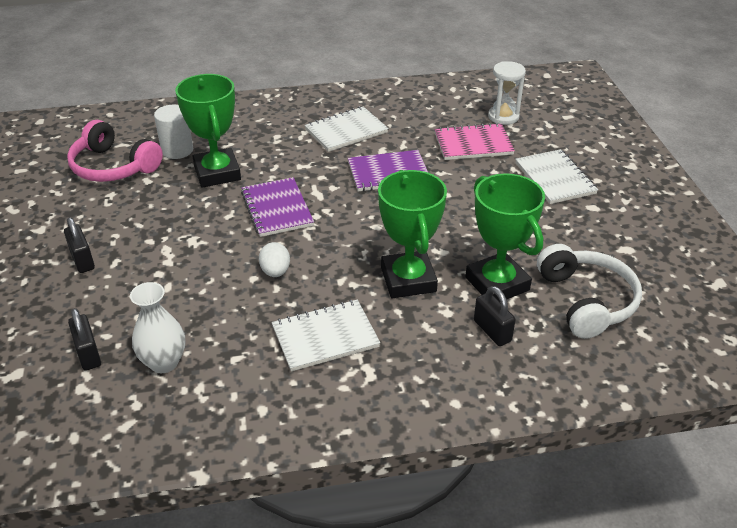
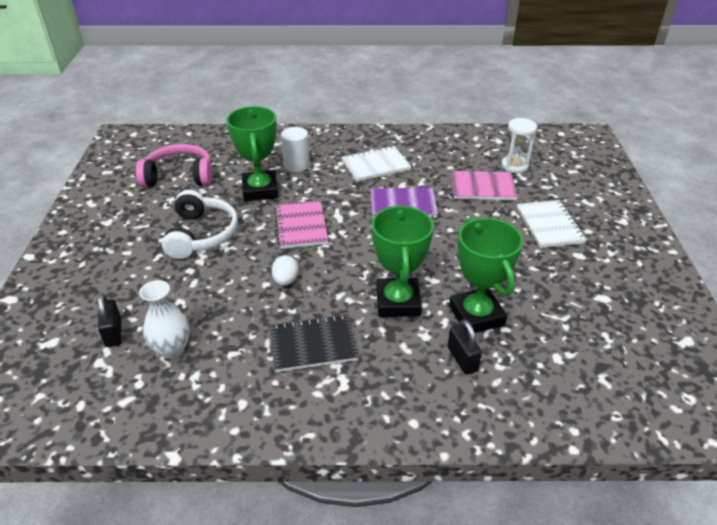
camera: 10 degrees right, 0 degrees up
(82, 260) = (132, 252): black padlock -> none
(113, 166) = (179, 176): pink headphones -> pink headphones turned 135 degrees clockwise
(177, 150) = (233, 168): white cylinder -> white cylinder (296, 165)
(277, 209) = (301, 226): purple notebook -> pink notebook
(325, 337) = (313, 345): white notebook -> black notebook
(586, 301) = (555, 342): white headphones -> white headphones (201, 234)

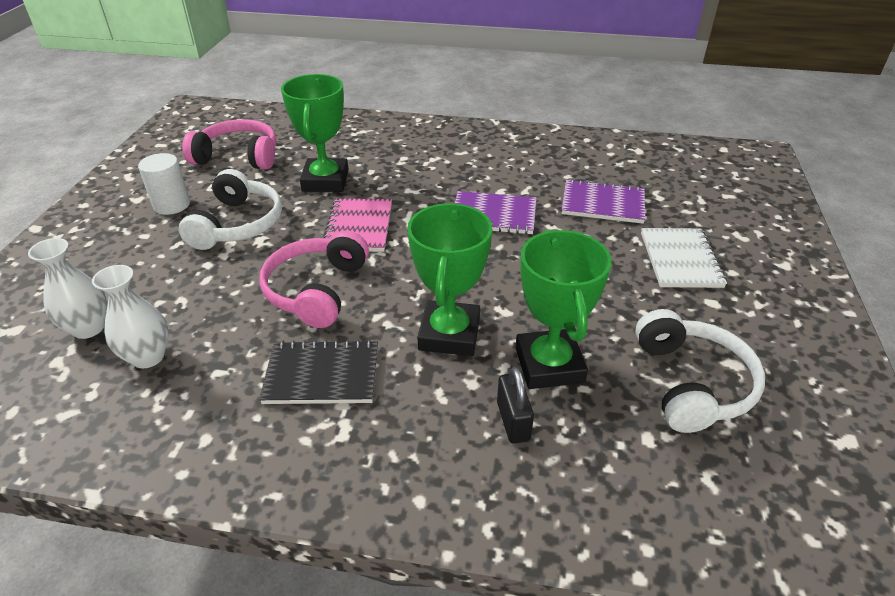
camera: 10 degrees right, 0 degrees up
(113, 333) = (88, 328): black padlock -> white vase
(285, 280) = (317, 290): white egg -> pink headphones
(296, 165) = (379, 156): white cylinder -> white cylinder (172, 205)
(375, 165) = (474, 166): white notebook -> none
(482, 187) = (602, 204): pink notebook -> purple notebook
(514, 166) = (652, 182): white hourglass -> none
(577, 315) = (691, 383): none -> white headphones

